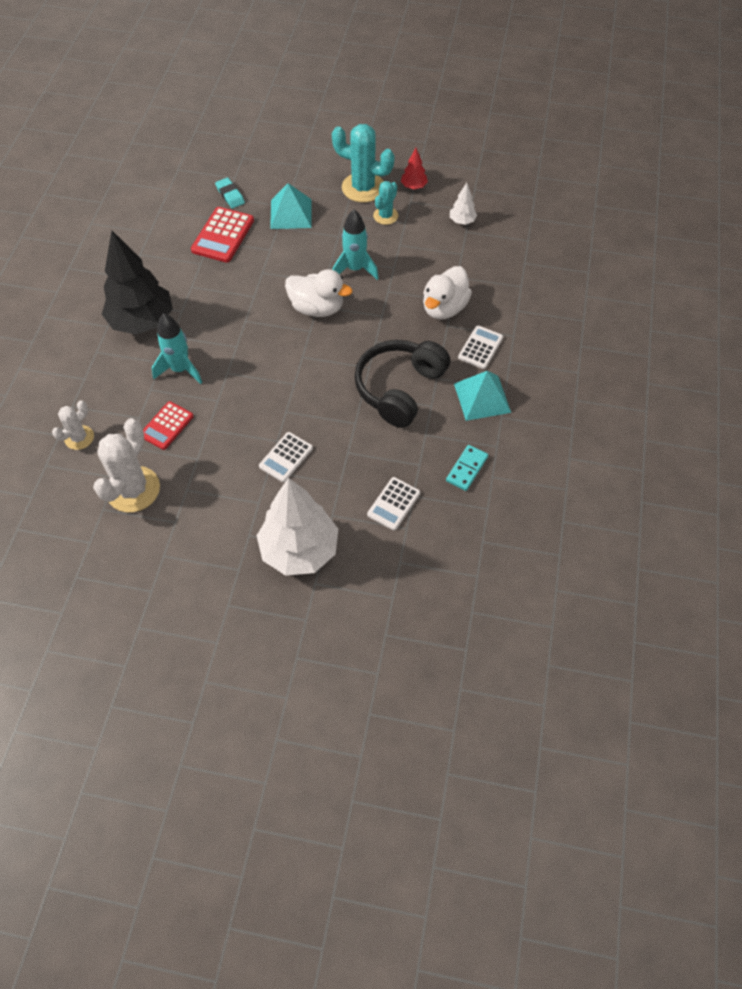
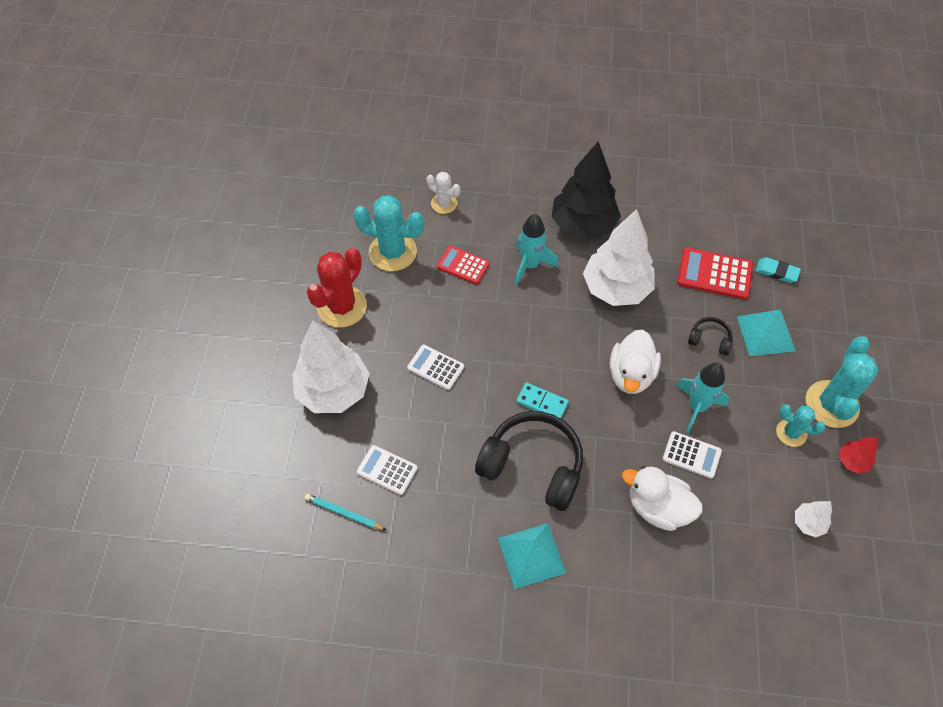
camera: 85 degrees right, 0 degrees up
(133, 489) = (392, 252): white cactus -> turquoise cactus
(195, 541) = (342, 307): none -> red cactus
(223, 306) = (616, 289): none -> white tree
(230, 195) = (776, 272): turquoise eraser -> turquoise eraser turned 60 degrees clockwise
(291, 250) = (709, 340): none -> black headphones
(435, 542) = (343, 513): none -> turquoise pencil
(467, 469) = (434, 541): turquoise domino -> turquoise domino (542, 402)
(480, 347) = (604, 551): white calculator -> white calculator (691, 455)

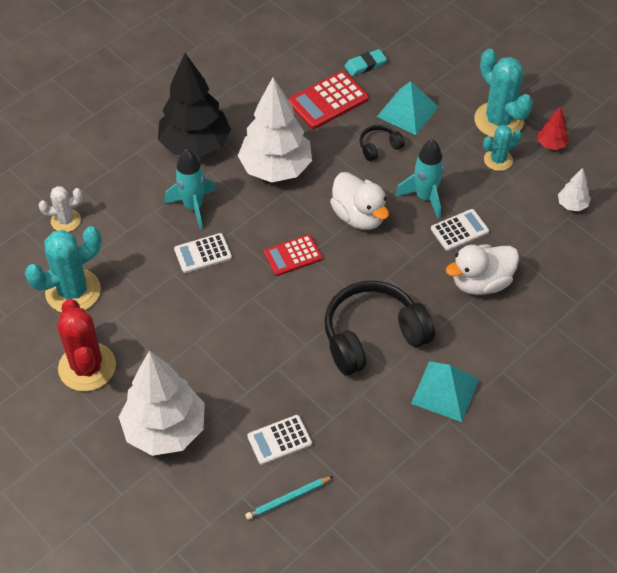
camera: 50 degrees left, 5 degrees down
(435, 367) = (219, 339): white calculator -> white calculator (203, 253)
(463, 265) = (143, 251): red calculator -> red calculator (293, 255)
(542, 402) = (325, 290): turquoise domino -> none

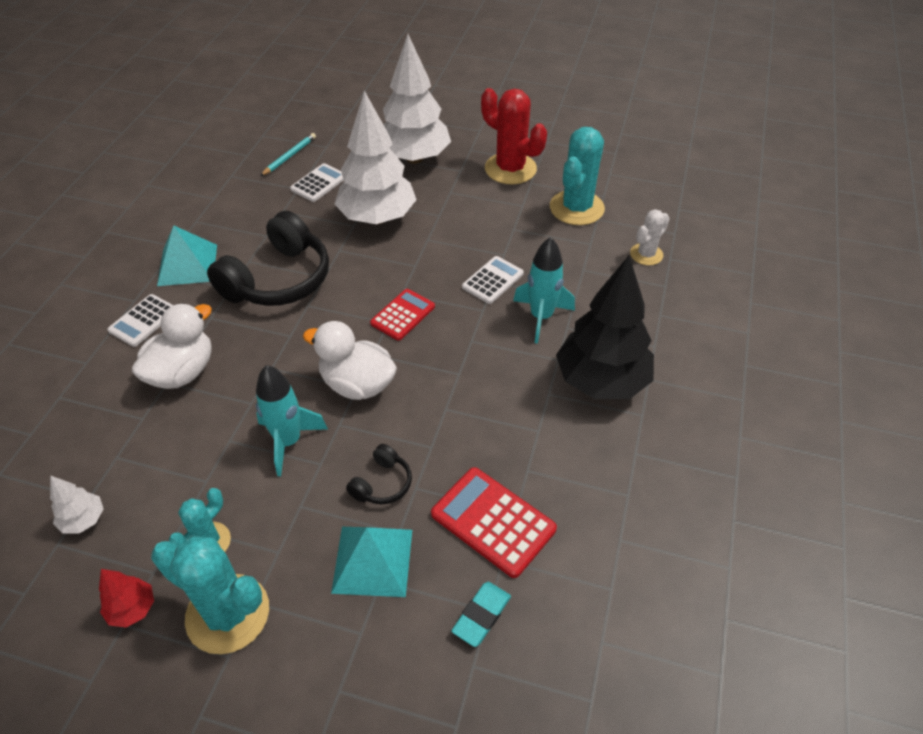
camera: 150 degrees right, 5 degrees down
(276, 168) = (489, 396): white tree -> white tree (377, 218)
(328, 101) = (493, 521): red calculator -> red calculator turned 75 degrees counterclockwise
(459, 230) = (228, 419): white calculator -> white calculator (143, 321)

